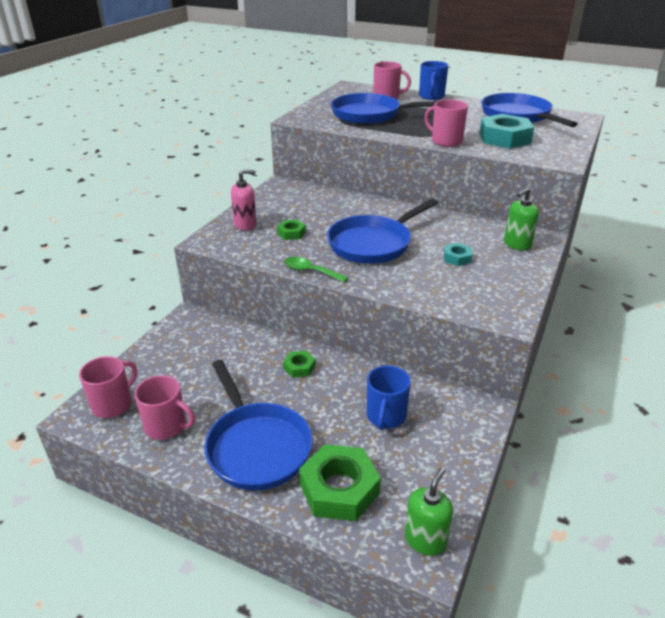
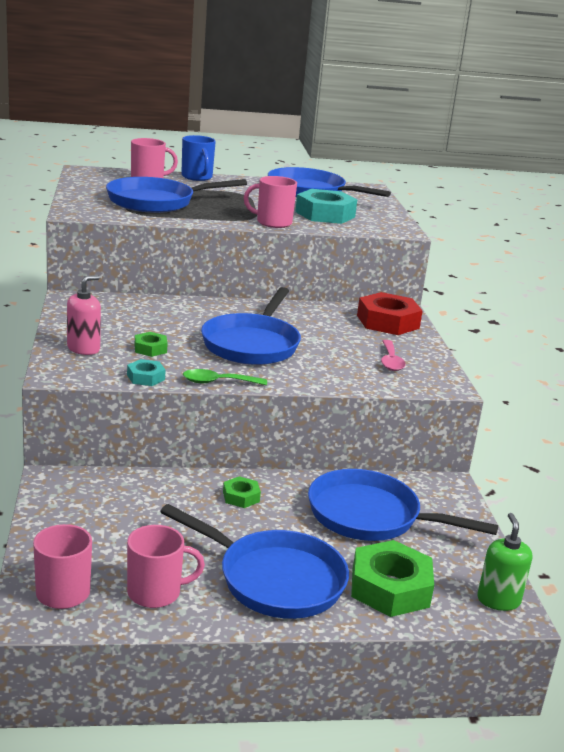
camera: 35 degrees left, 10 degrees down
(386, 416) = (370, 516): blue mug -> blue pan
(457, 258) = (348, 343): turquoise nut -> turquoise nut (146, 377)
(479, 283) = (390, 361): none -> pink spoon
(517, 244) = (387, 322): green soap dispenser -> red nut

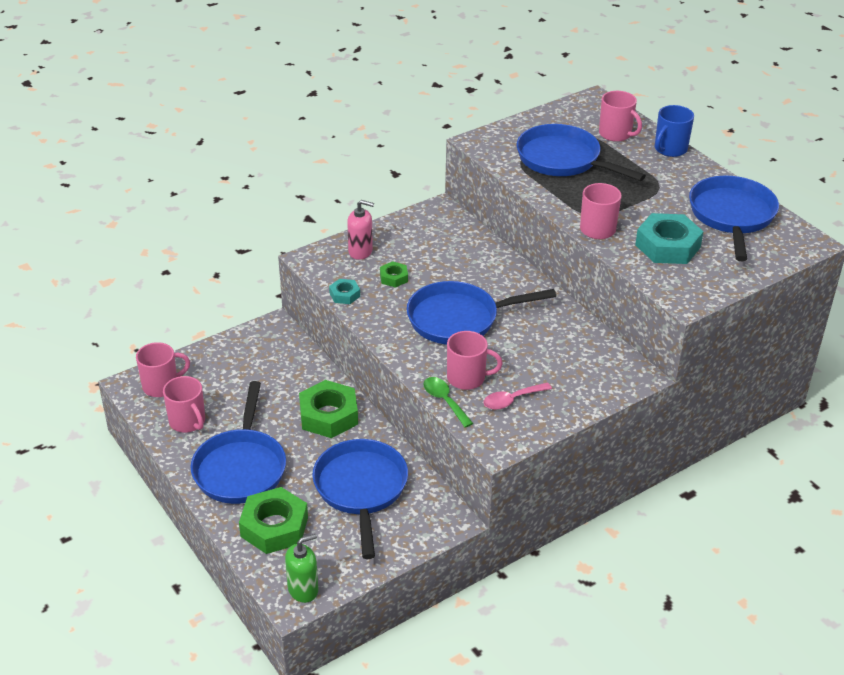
camera: 65 degrees right, 15 degrees up
(217, 382) = (371, 328): green spoon -> green spoon (444, 401)
(241, 497) = (328, 415): green nut -> green nut, size x2.00
(342, 368) = (467, 378): none -> pink mug
(387, 322) = (600, 374): red nut -> none

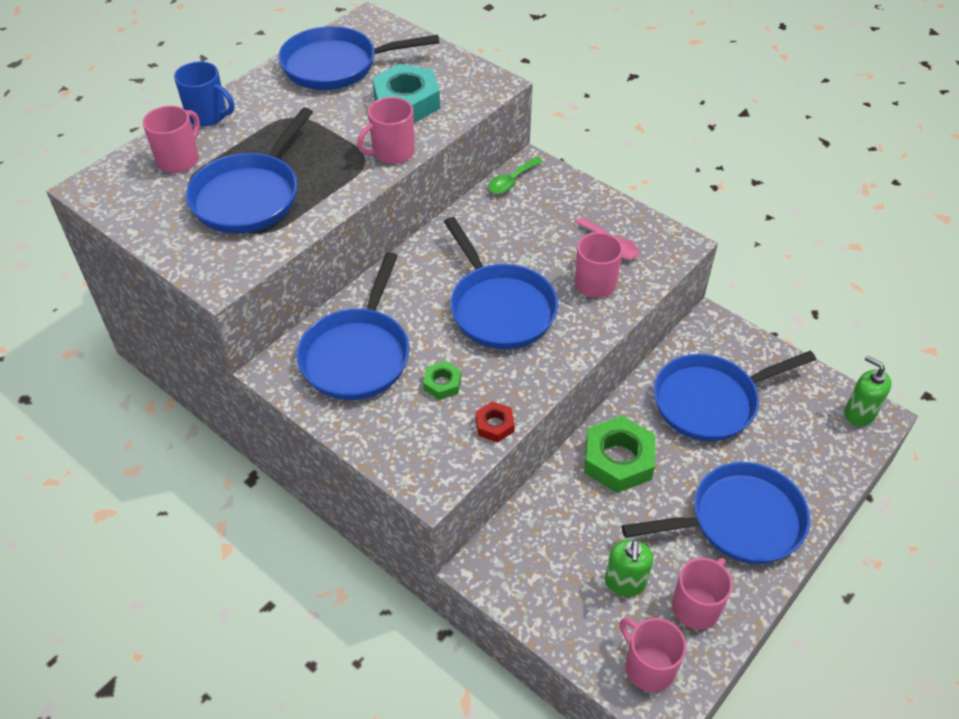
camera: 105 degrees left, 10 degrees up
(226, 391) = (625, 582): none -> green soap dispenser
(274, 527) = (801, 461): green nut -> none
(344, 295) = (494, 425): turquoise nut -> red nut
(360, 251) = (396, 432): pink soap dispenser -> none
(439, 244) = (357, 354): none -> blue pan
(444, 401) = (638, 293): green spoon -> green spoon (511, 181)

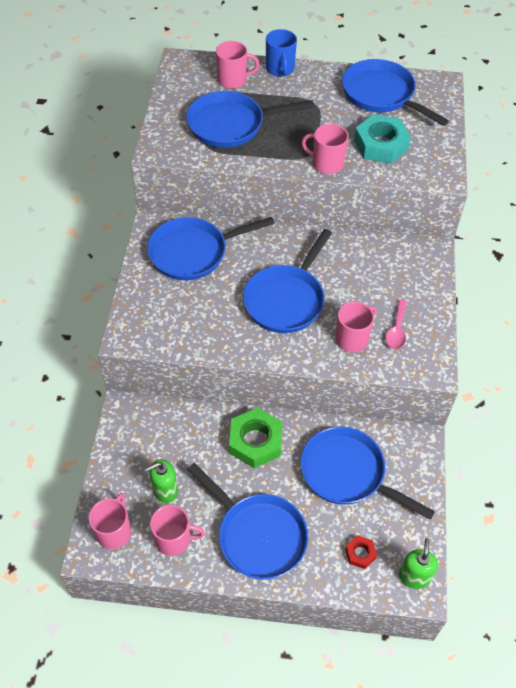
camera: 55 degrees right, 5 degrees up
(442, 384) = (202, 304): green nut -> none
(494, 425) = (191, 345): red nut -> red nut (360, 553)
(511, 181) = (406, 247): green spoon -> none

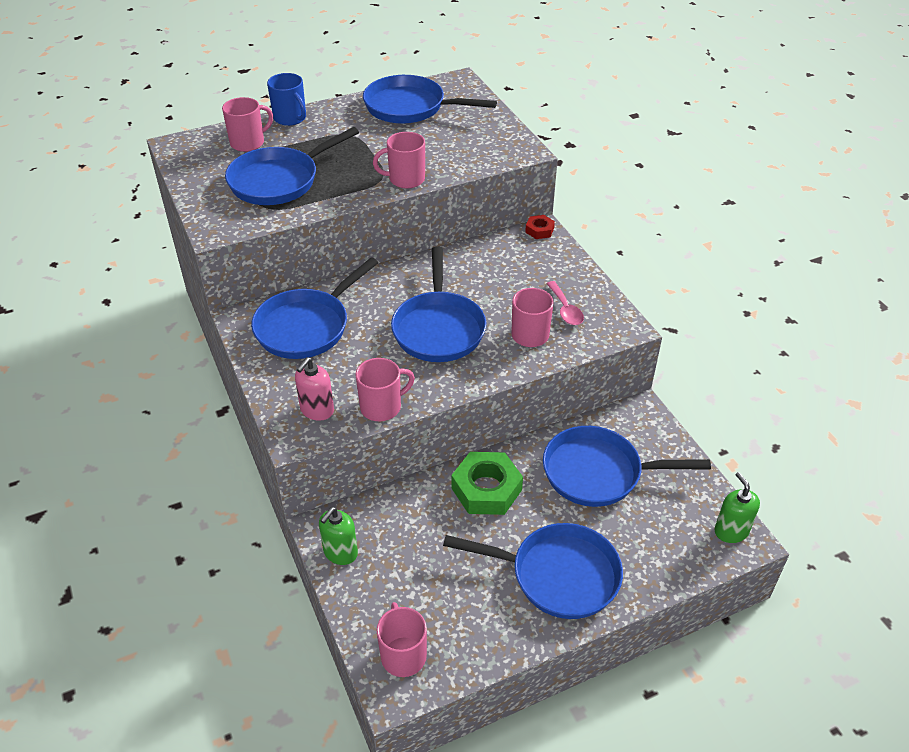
camera: 30 degrees left, 10 degrees down
(154, 324) = (317, 410): none -> pink soap dispenser
(165, 490) = (428, 584): green soap dispenser -> green soap dispenser (340, 552)
(174, 539) = (475, 626): pink mug -> pink mug (382, 407)
(360, 553) = (667, 538): red nut -> red nut (539, 230)
(380, 145) = (444, 146): turquoise nut -> none

